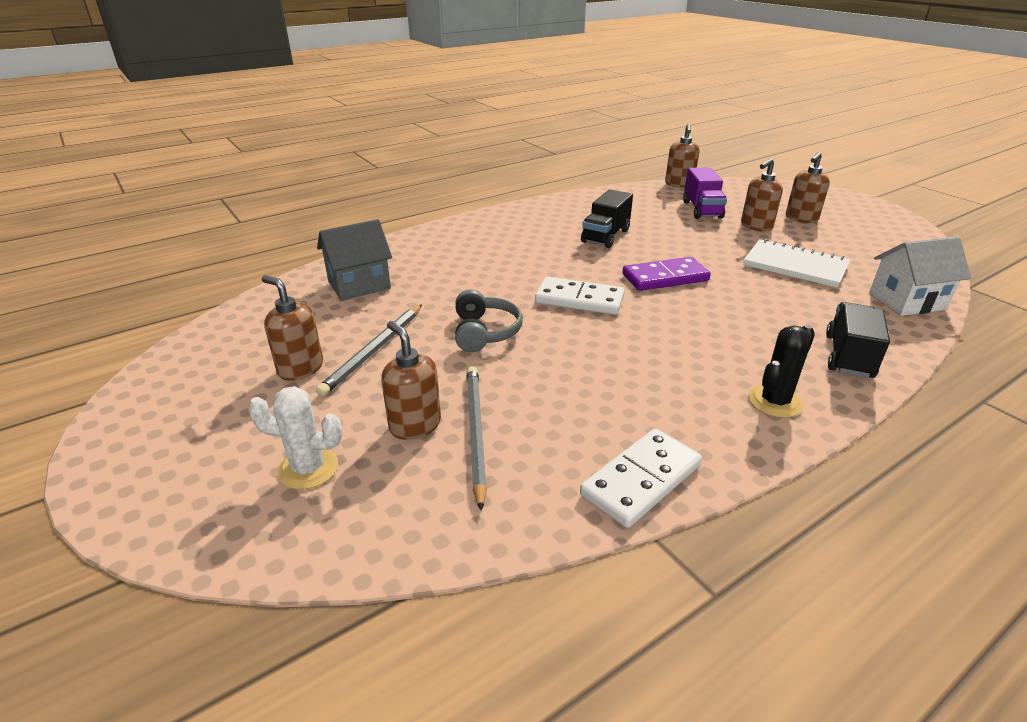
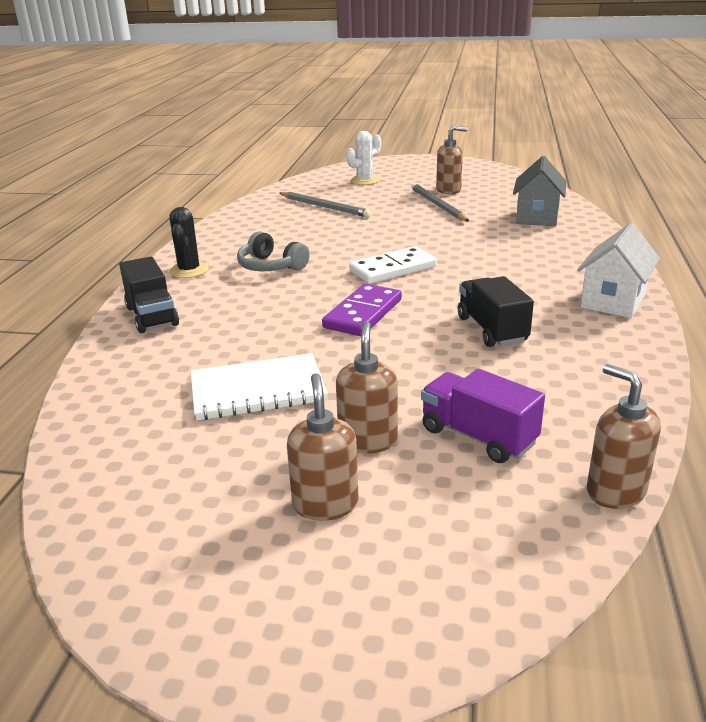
camera: 135 degrees right, 5 degrees down
(415, 425) = (354, 199): brown soap dispenser -> none
(484, 332) = (406, 231): grey headphones -> grey headphones (271, 266)
(641, 480) = (230, 223): white domino -> none
(906, 301) = (109, 397): white house -> white house (612, 301)

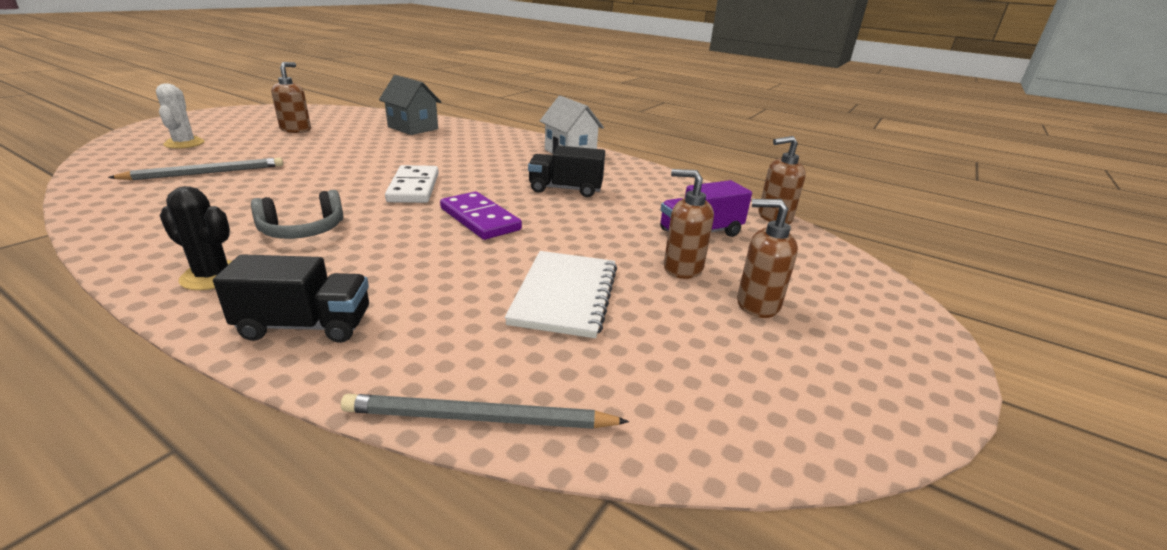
camera: 70 degrees left, 0 degrees up
(437, 205) = (318, 141): grey pencil -> grey pencil (479, 418)

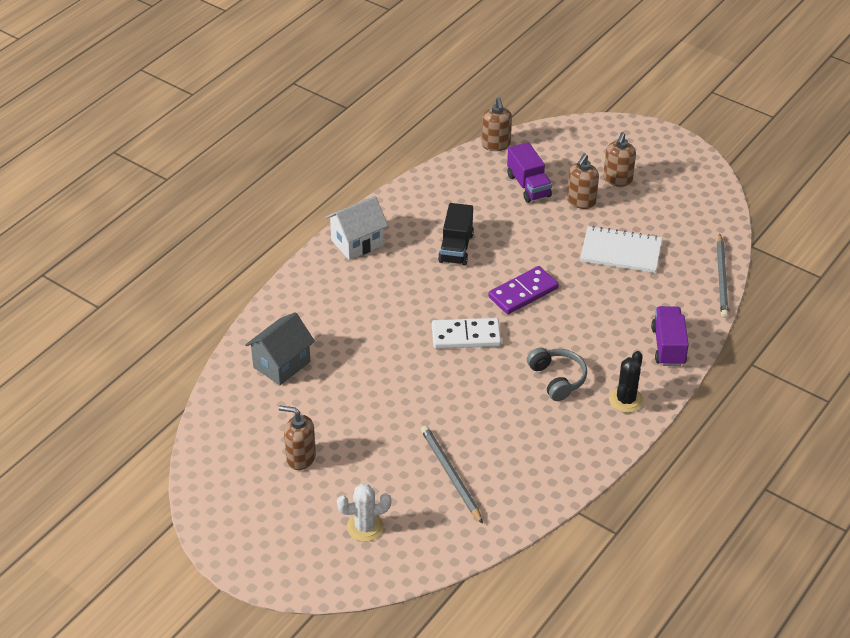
camera: 85 degrees left, 15 degrees up
(305, 326) = (668, 346): black truck -> purple truck

